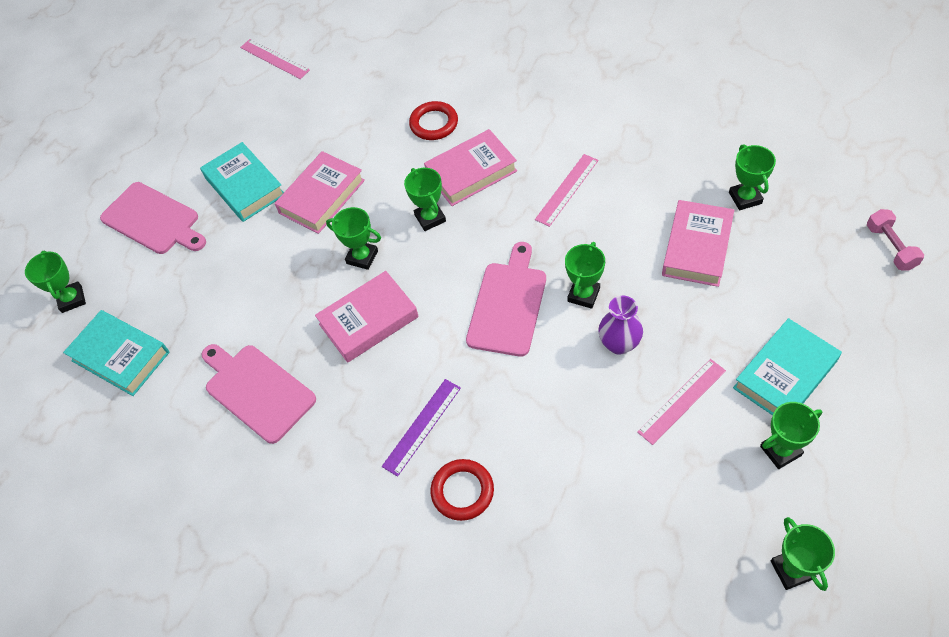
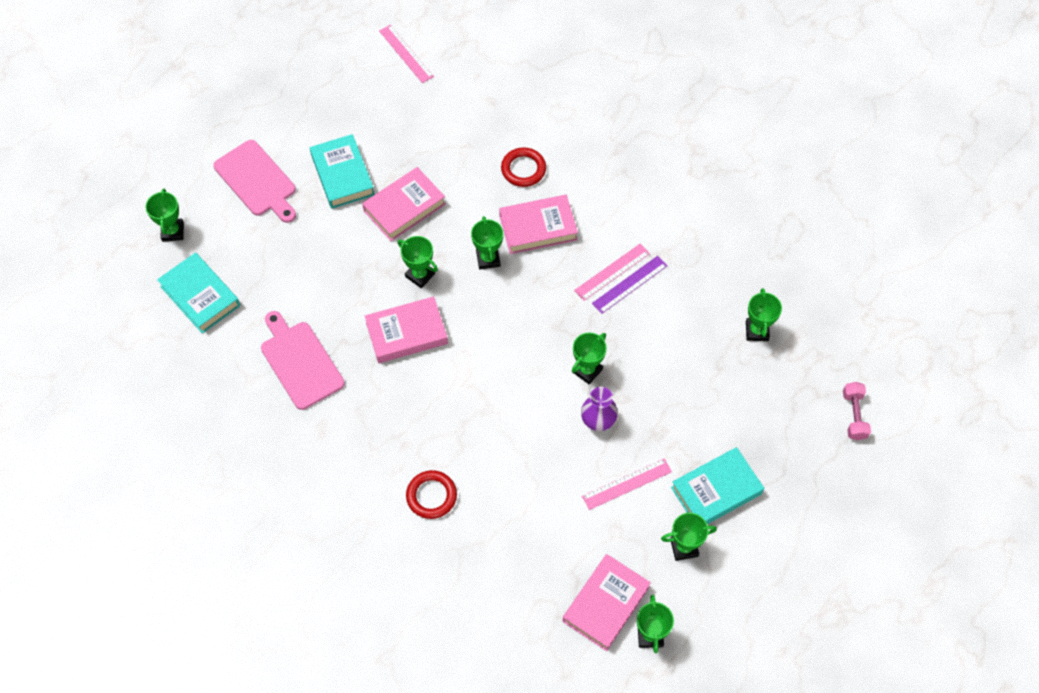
camera: 10 degrees right, 5 degrees up
(422, 426) = (419, 435): purple ruler -> purple ruler (629, 284)
(508, 304) = (523, 358): pink cutting board -> none
(697, 247) = (696, 361): pink book -> pink book (606, 604)

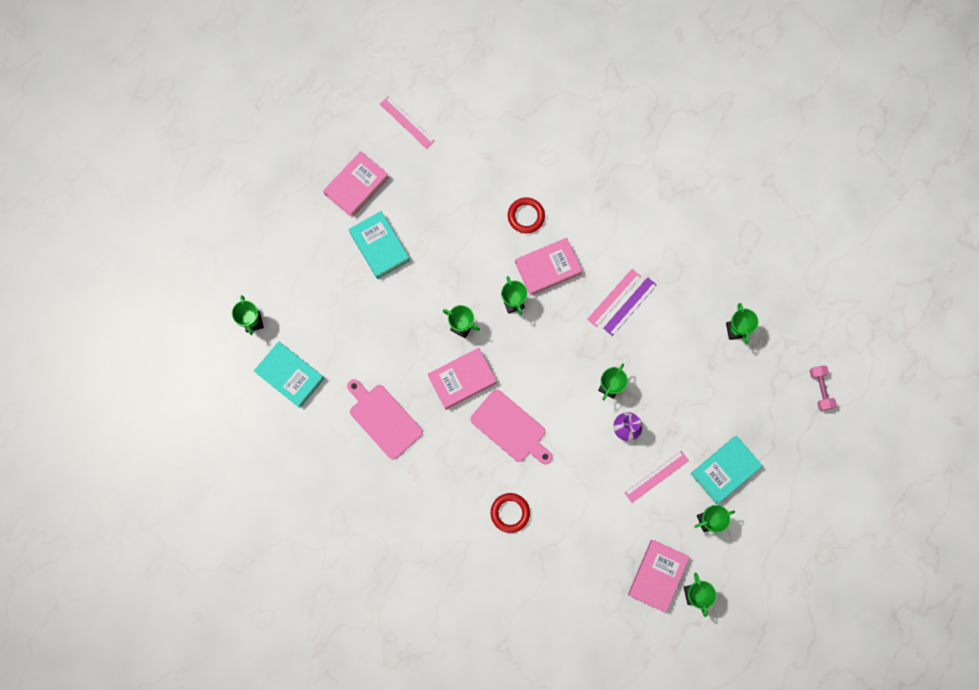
camera: 10 degrees left, 15 degrees up
(257, 180) = (311, 263): pink cutting board -> pink cutting board (510, 428)
(404, 207) = (436, 268): pink book -> pink book (357, 186)

